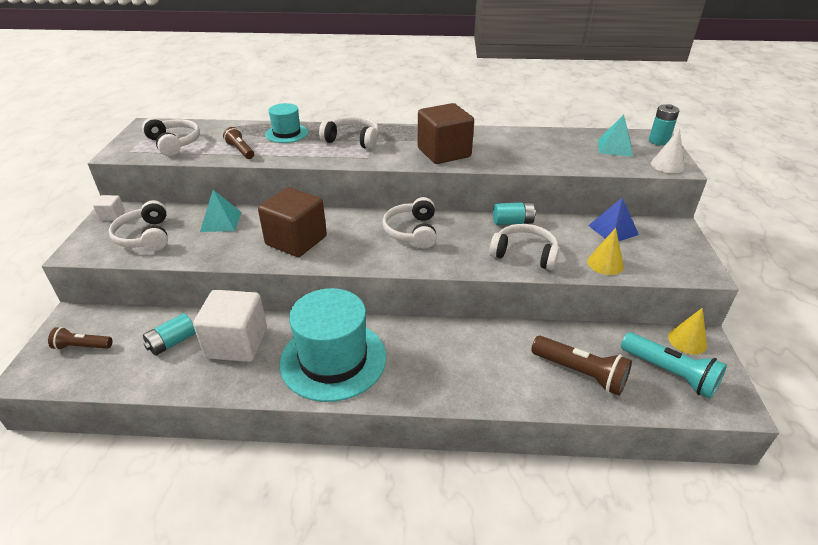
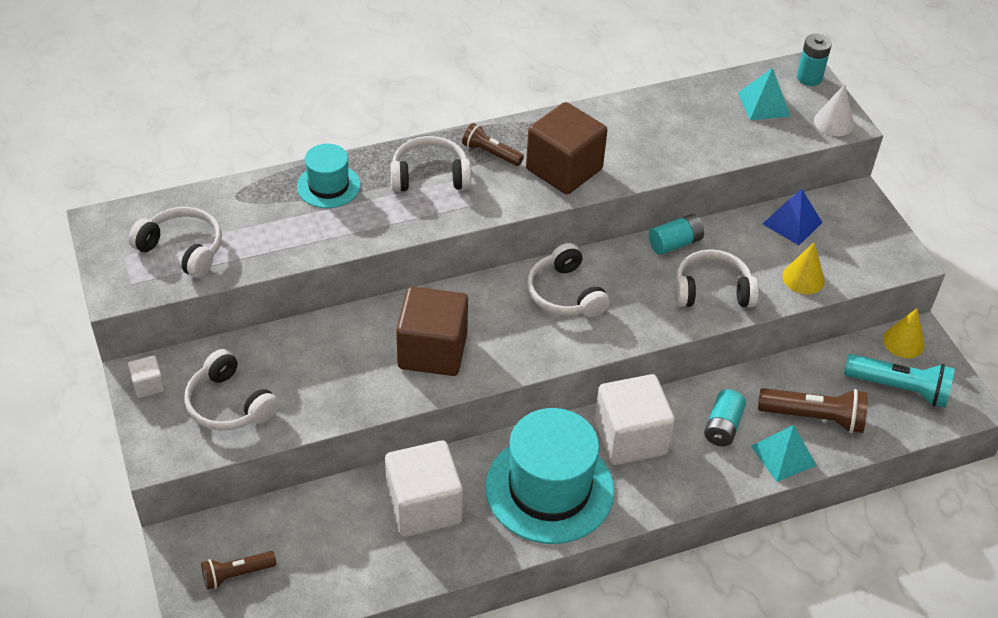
camera: 25 degrees left, 10 degrees up
(172, 342) = (345, 531): turquoise battery -> turquoise battery (722, 426)
(221, 221) = (310, 349): turquoise pyramid -> turquoise pyramid (783, 455)
(240, 150) = (292, 238): brown flashlight -> brown flashlight (491, 153)
(418, 343) = (630, 437): none -> white cube

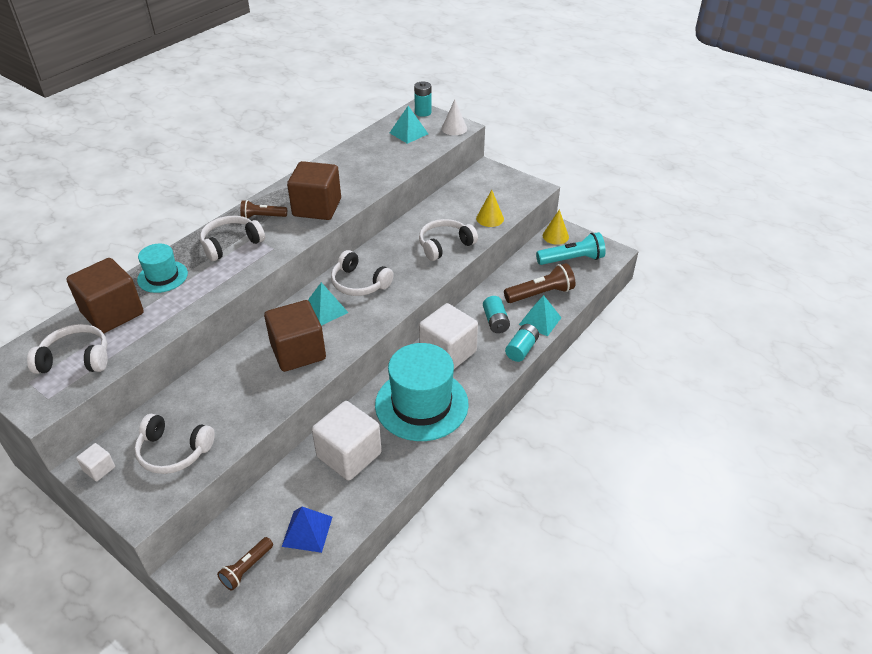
camera: 30 degrees left, 5 degrees down
(250, 209) = (112, 313): none -> brown cube
(499, 311) = (325, 310): none -> turquoise pyramid
(675, 243) = (404, 230): turquoise battery -> turquoise battery (521, 349)
(792, 223) = (461, 194): blue pyramid -> blue pyramid (307, 531)

